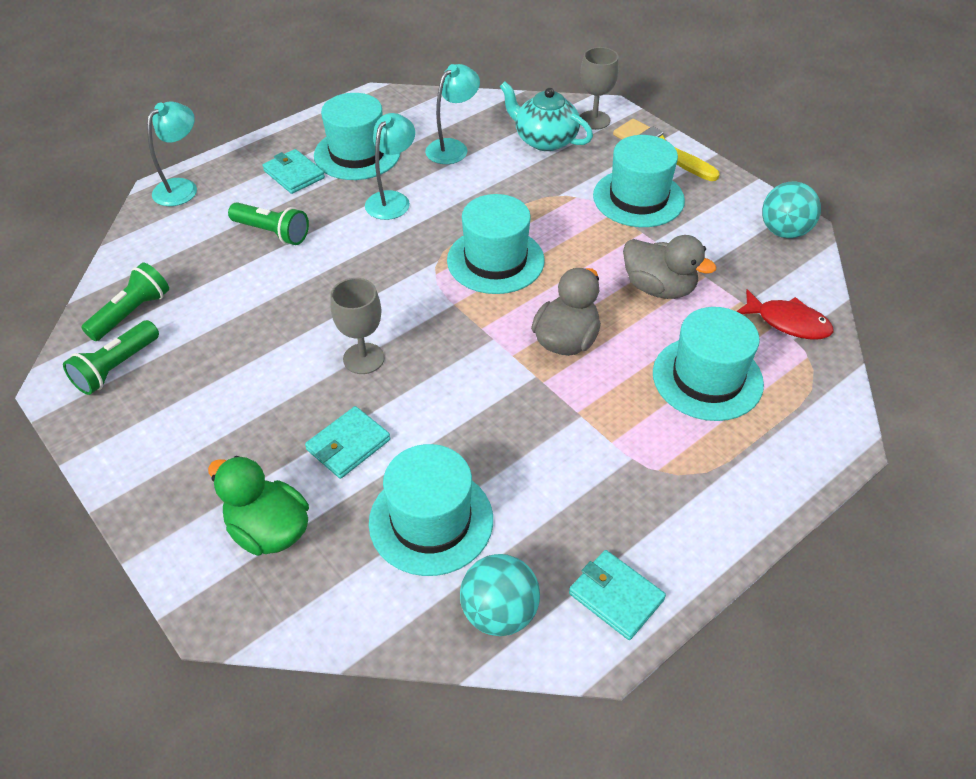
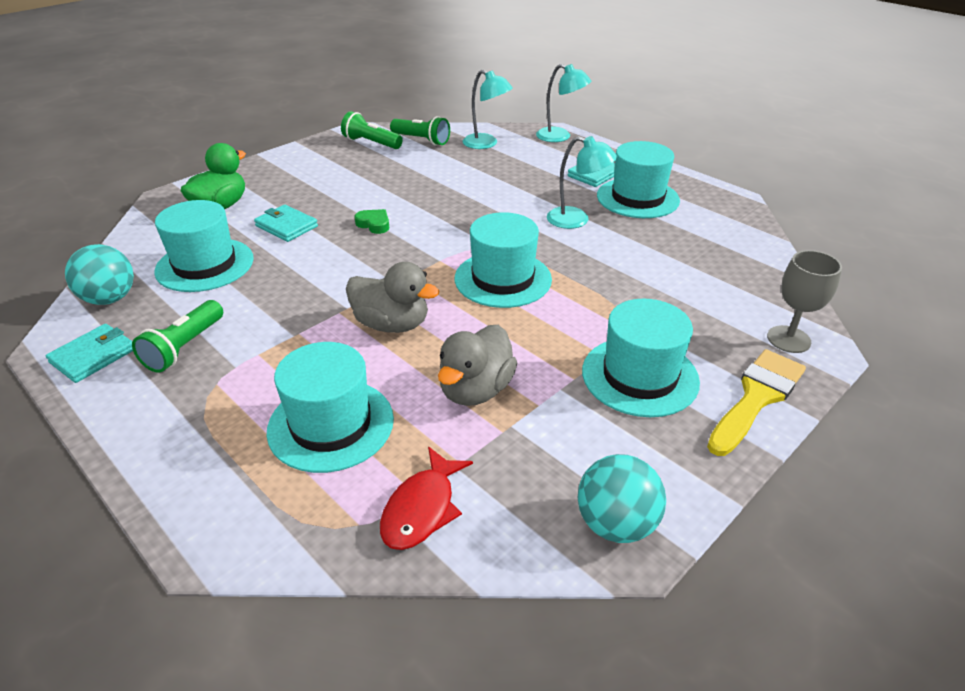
camera: 85 degrees right, 10 degrees down
(272, 232) = (516, 174): green flashlight -> green flashlight (185, 347)
(363, 358) = (374, 224): grey goblet -> green heart
(453, 147) = (674, 245): turquoise lamp -> turquoise lamp (486, 144)
(544, 140) = (722, 302): turquoise teapot -> none

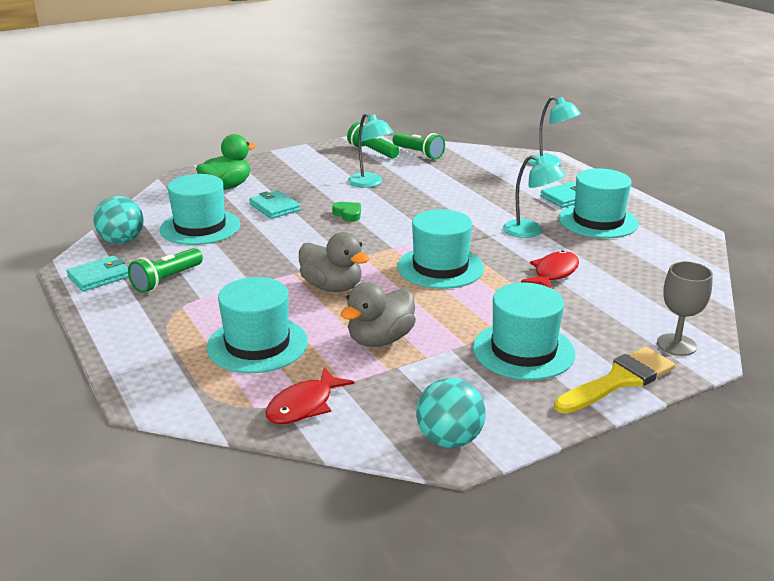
camera: 15 degrees right, 10 degrees down
(486, 144) = (477, 162): turquoise lamp -> turquoise lamp (370, 183)
(624, 268) = (554, 273): none -> red fish

